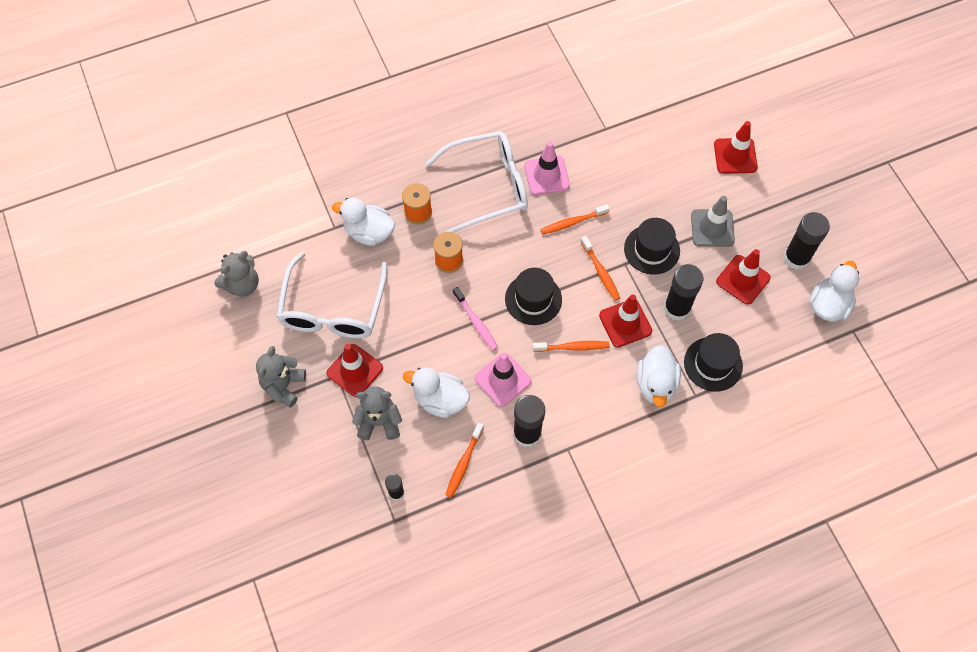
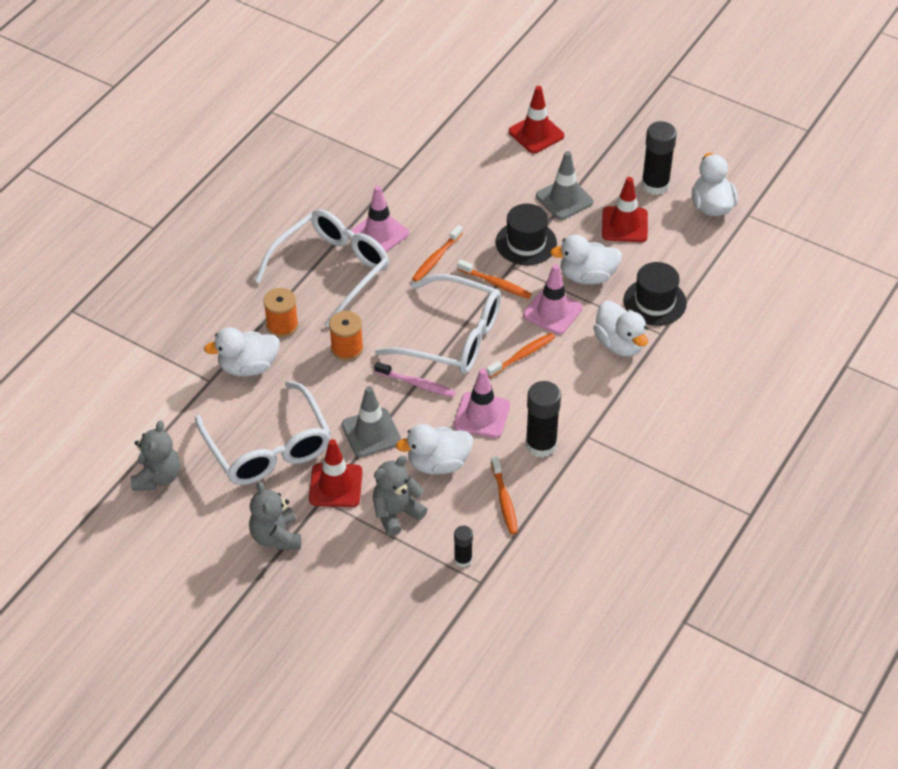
camera: 35 degrees left, 15 degrees down
(412, 343) = (371, 433): none -> grey traffic cone
(533, 299) = (453, 337): black hat -> white glasses
(625, 323) = (552, 312): red traffic cone -> pink traffic cone
(677, 308) = (587, 276): black glue stick -> white duck

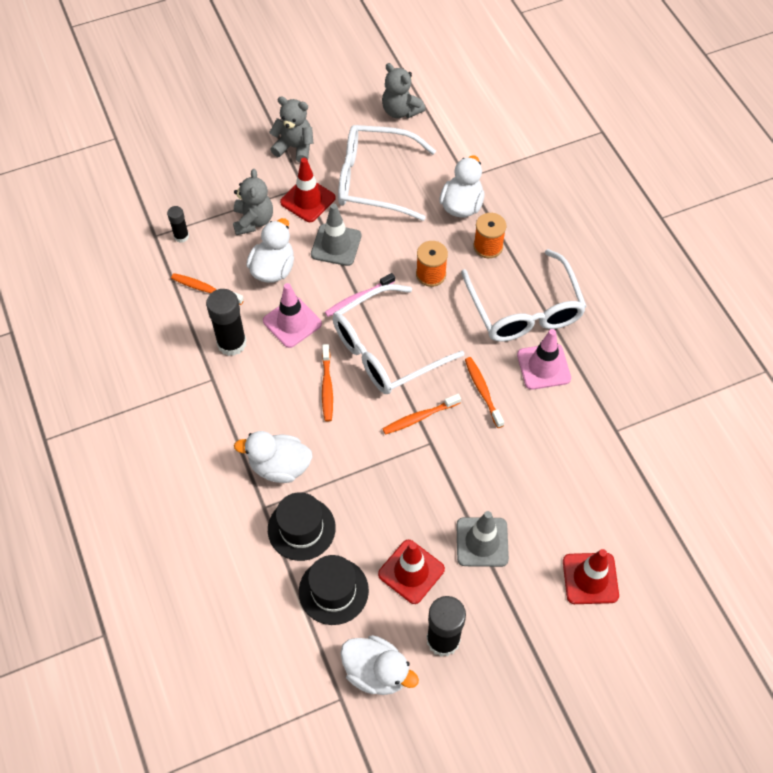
camera: 125 degrees right, 10 degrees up
(526, 243) = (450, 472): black hat -> black hat (333, 591)
(552, 312) = (355, 440): pink traffic cone -> none
(587, 276) = (373, 495): white duck -> none

